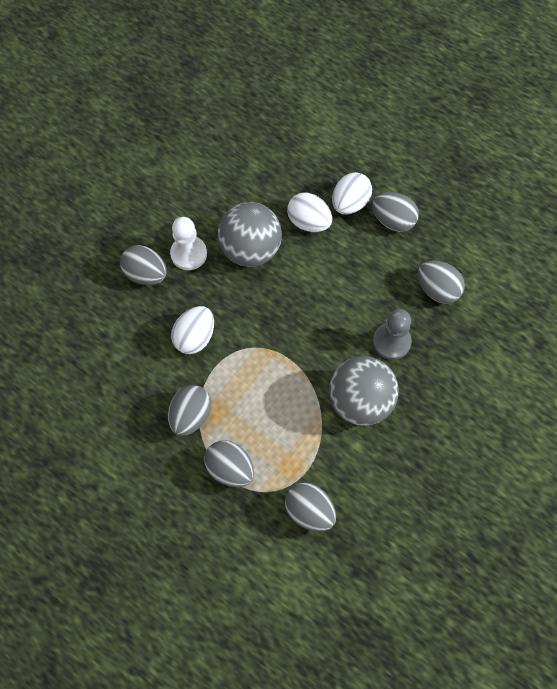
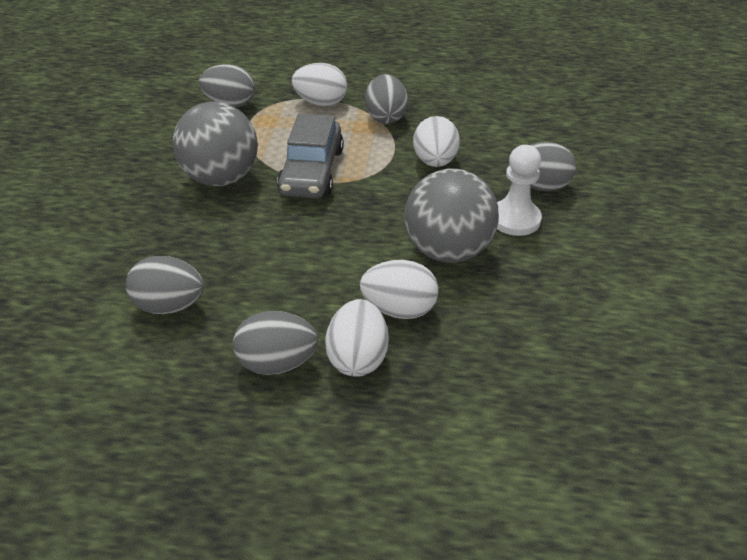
camera: 150 degrees right, 25 degrees down
(230, 469) = (321, 103): grey egg -> white egg
(290, 374) = (312, 171): none -> grey car
(391, 342) = (209, 234): grey pawn -> none

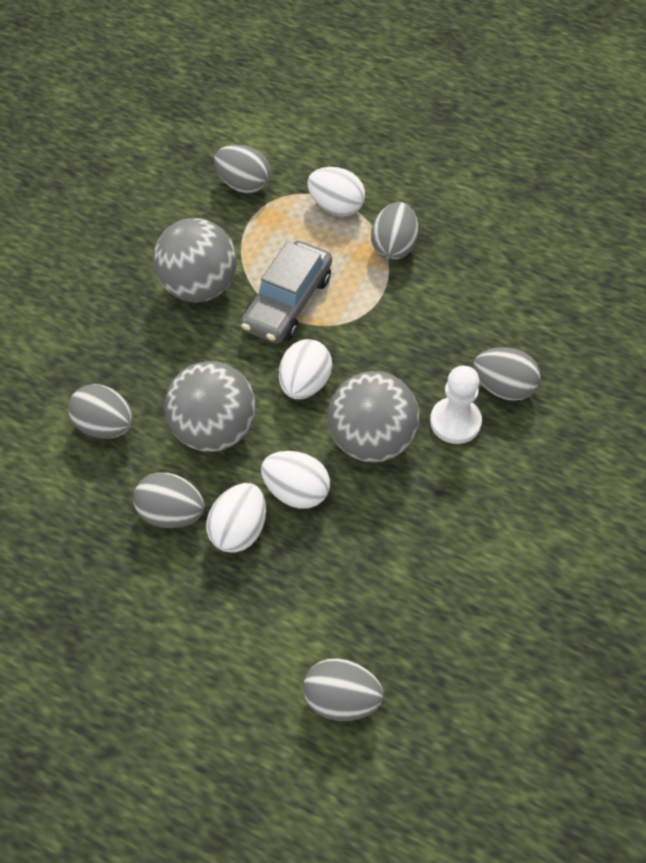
camera: 20 degrees right, 15 degrees up
(288, 281) = (214, 430): none -> grey ball
(435, 162) = (414, 324): white egg -> white egg (305, 384)
(557, 485) = (341, 700): none -> grey egg

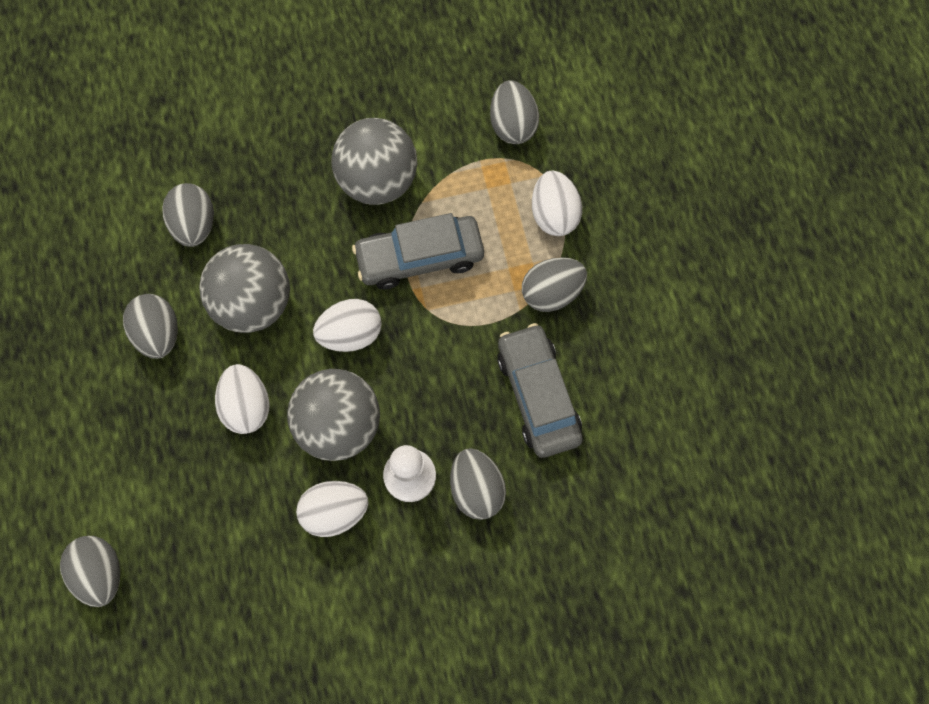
camera: 50 degrees right, 15 degrees up
(239, 530) = (181, 392): white egg -> white egg (334, 512)
(464, 304) = (538, 395): none -> grey car

